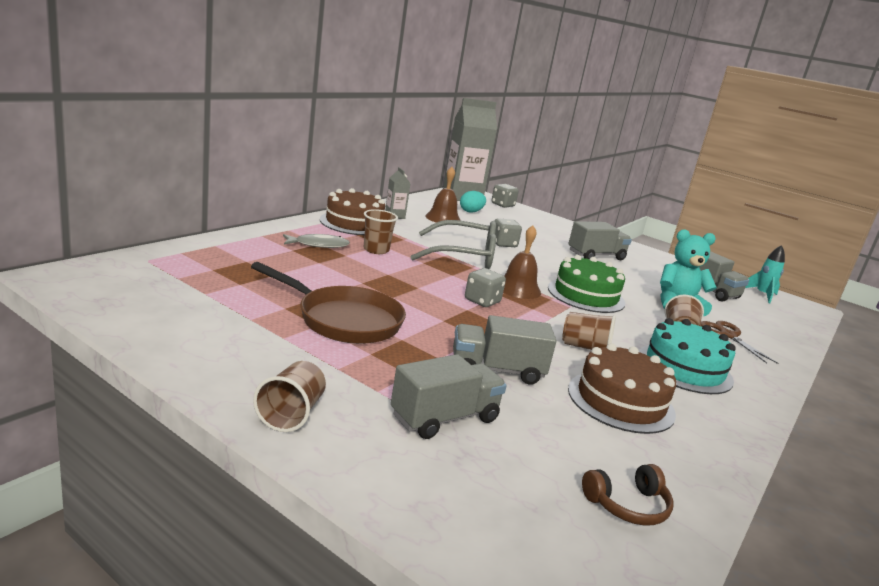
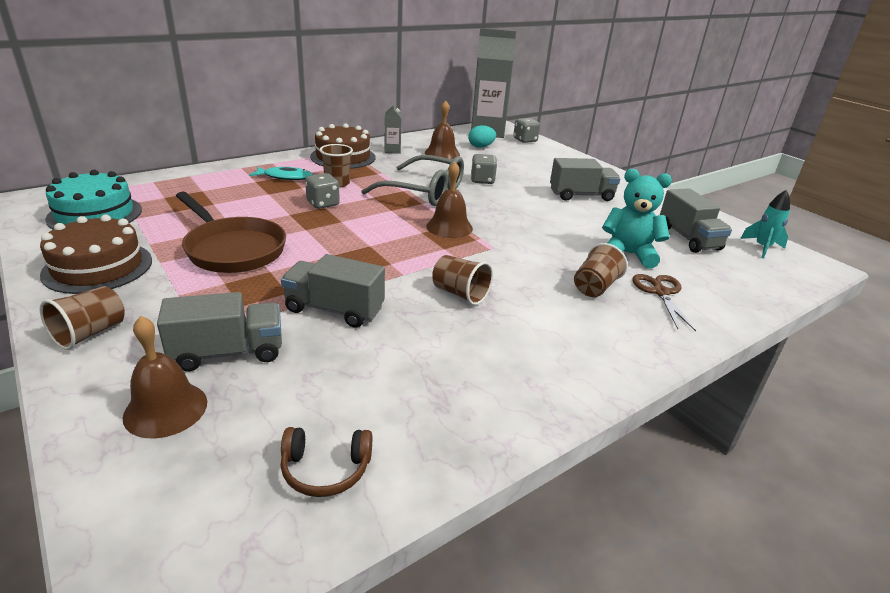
camera: 20 degrees right, 10 degrees up
(318, 245) = (285, 177): grey fish -> turquoise fish
(443, 475) = (165, 409): none -> brown bell
(482, 301) = (394, 238): grey dice -> grey dice (323, 204)
(586, 295) = (522, 237): green cake -> none
(621, 401) = (440, 355): brown cake -> brown cake (98, 267)
(684, 368) = (560, 326): turquoise cake -> turquoise cake (95, 214)

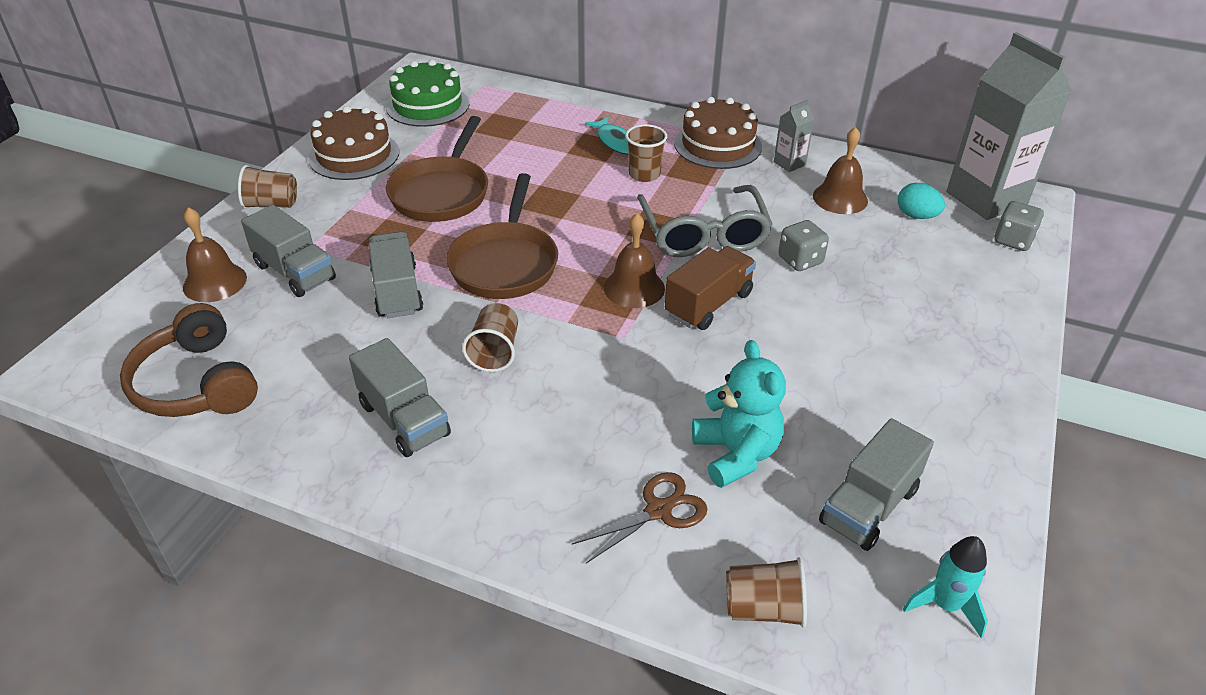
camera: 60 degrees right, 10 degrees up
(95, 214) = (428, 105): turquoise cake -> green cake
(323, 204) = (585, 190): grey dice -> none
(325, 469) = (197, 383): brown headphones -> brown headphones, size x1.81
(363, 256) = (505, 263): none -> brown pan
(492, 214) = (708, 304): none -> brown truck
(581, 195) = (877, 358): grey truck -> grey truck (404, 419)
(595, 287) = (611, 447): brown cup -> brown cup (763, 608)

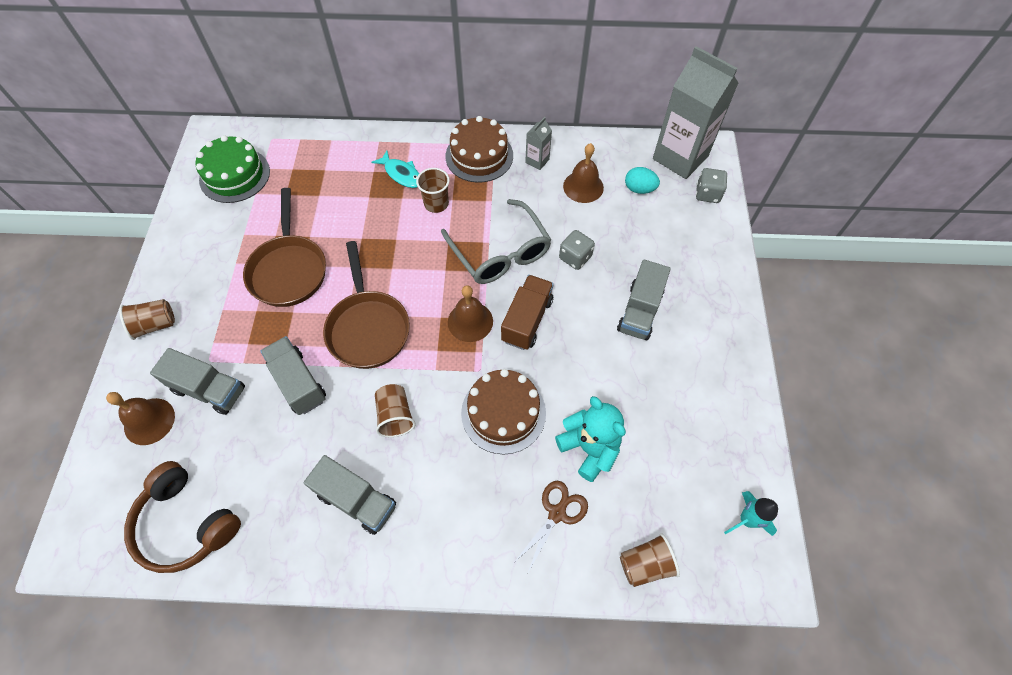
camera: 20 degrees left, 20 degrees up
(354, 155) = (198, 250): brown cake -> brown cake (503, 413)
(868, 506) = (682, 460): grey truck -> grey truck (640, 311)

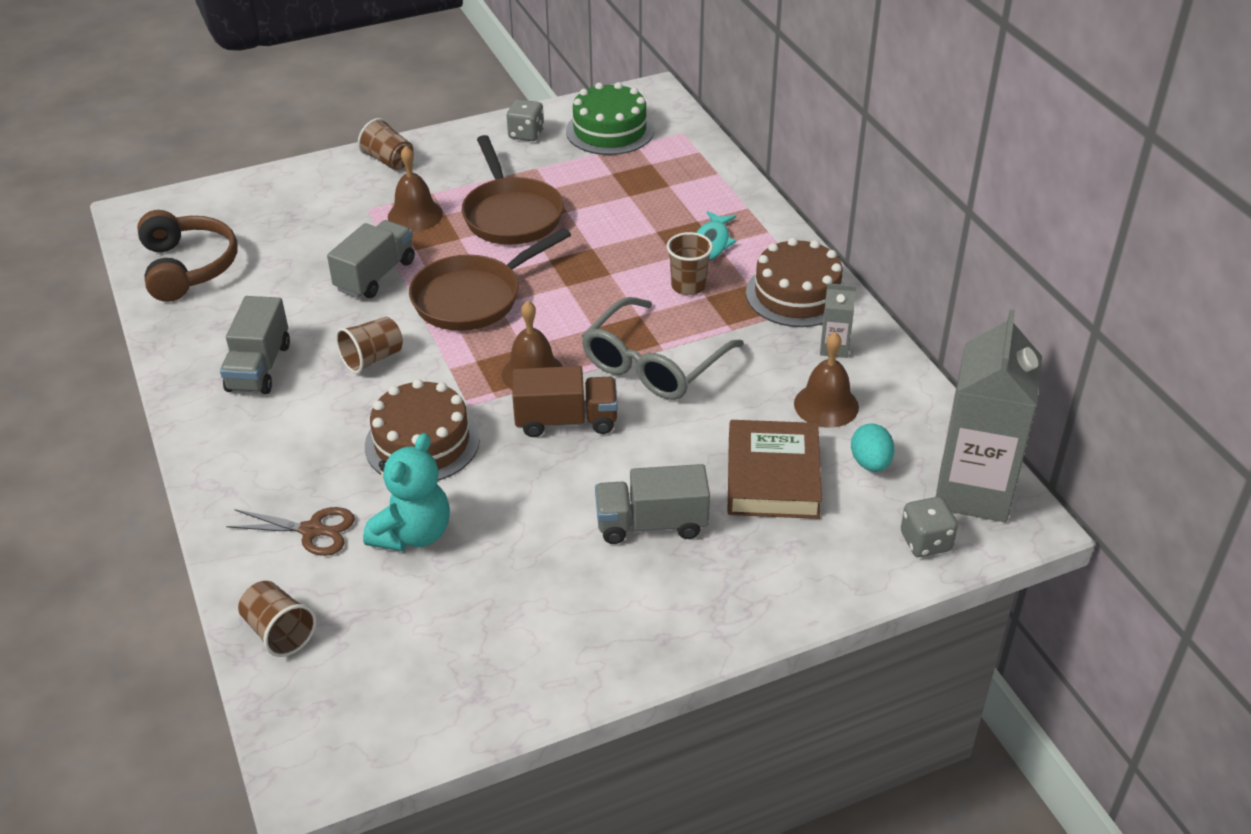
camera: 65 degrees right, 20 degrees down
(149, 421) = (282, 202): brown bell -> brown bell (415, 215)
(186, 523) = (188, 267): brown headphones -> brown headphones turned 150 degrees clockwise
(209, 389) = (335, 223): grey truck -> none
(289, 270) = (511, 215): brown pan -> brown pan turned 75 degrees counterclockwise
(575, 257) = (696, 434): grey dice -> grey dice (526, 134)
(629, 237) = (773, 477): none -> brown book
(746, 520) = (384, 723): turquoise rocket -> none

